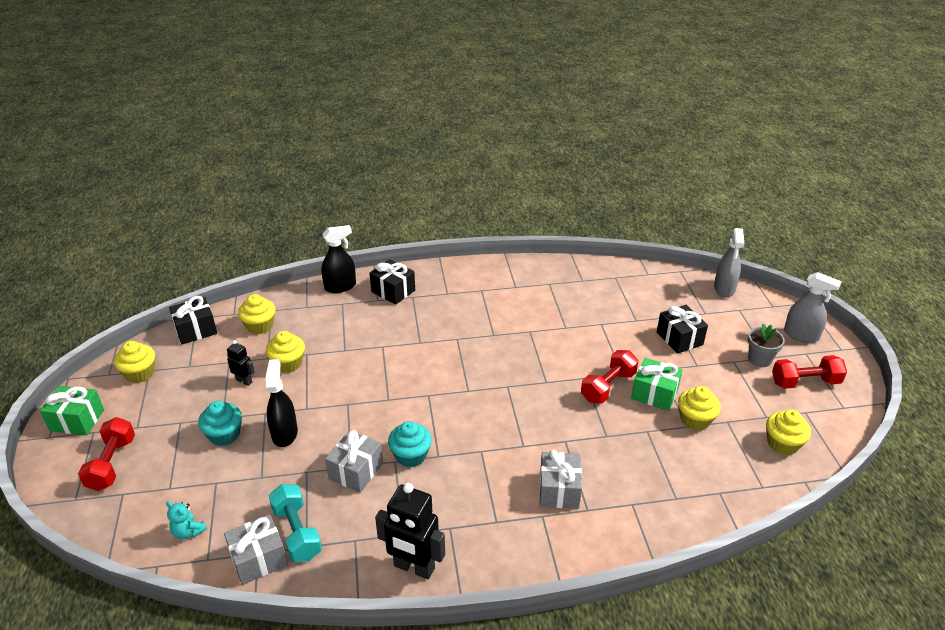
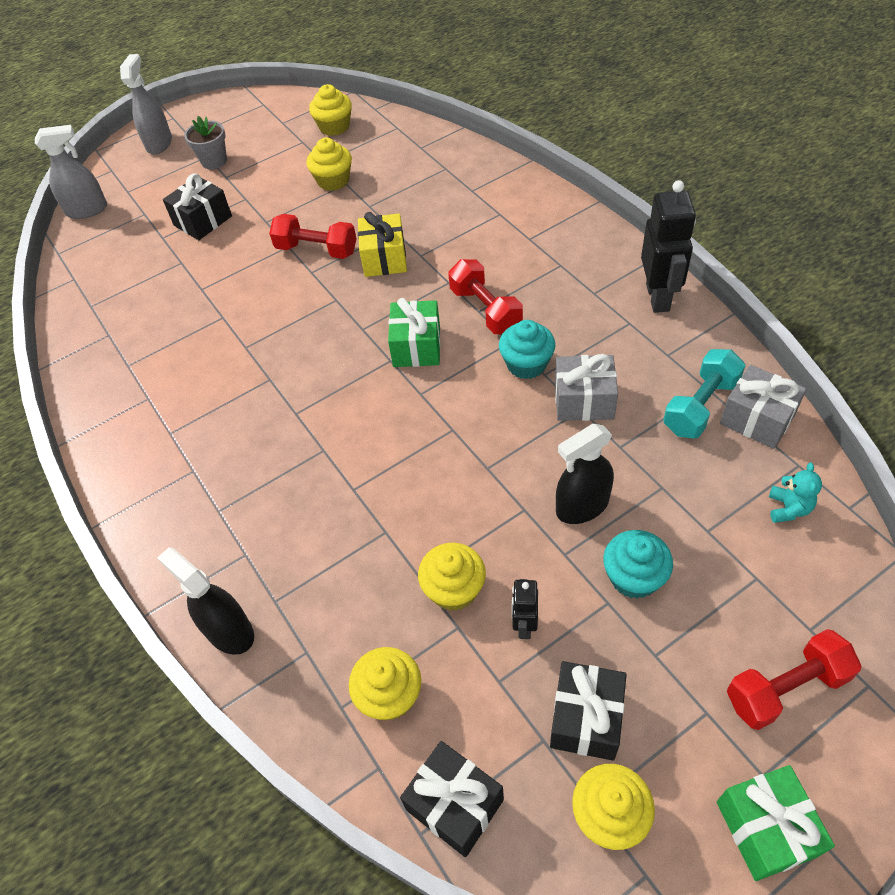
camera: 110 degrees left, 15 degrees up
(393, 291) = (213, 544): black gift -> black gift (586, 718)
(559, 490) = (490, 238): grey gift -> none
(574, 419) = (384, 258): none -> yellow gift
(654, 394) = (309, 215): green gift -> green gift (416, 346)
(805, 382) = (237, 129): red dumbbell -> red dumbbell (485, 310)

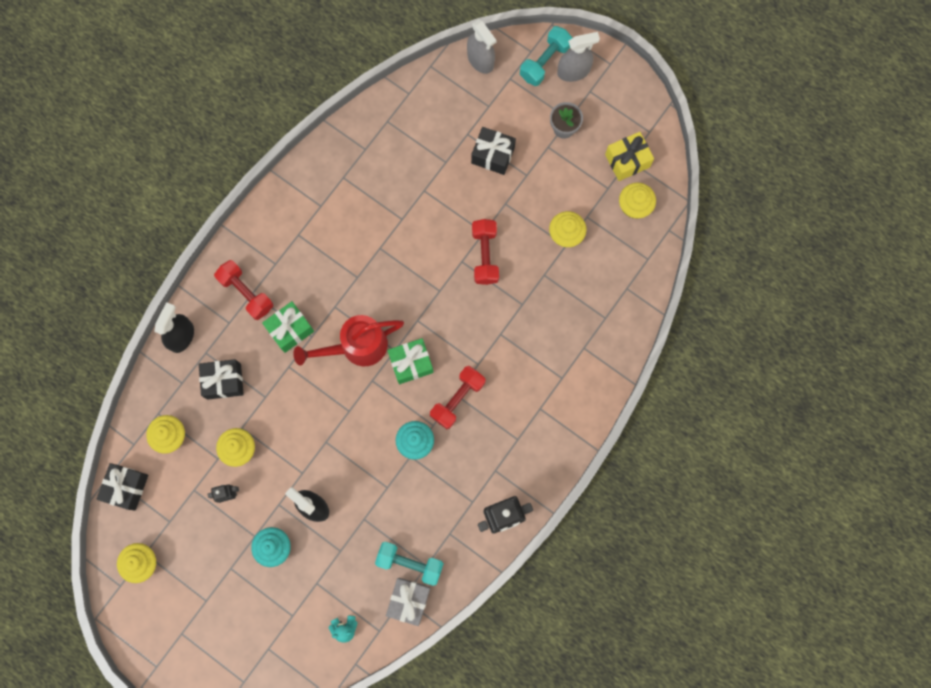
camera: 65 degrees right, 25 degrees up
(131, 162) = (545, 61): none -> turquoise dumbbell
(364, 400) = (357, 346): none -> red watering can
(384, 258) = (489, 309): yellow gift -> yellow gift (627, 160)
(584, 401) = (394, 487): grey gift -> none
(586, 718) = (186, 540): black gift -> black gift (224, 381)
(765, 828) = (156, 638): green gift -> green gift (290, 329)
(786, 688) = (230, 639): red dumbbell -> red dumbbell (246, 293)

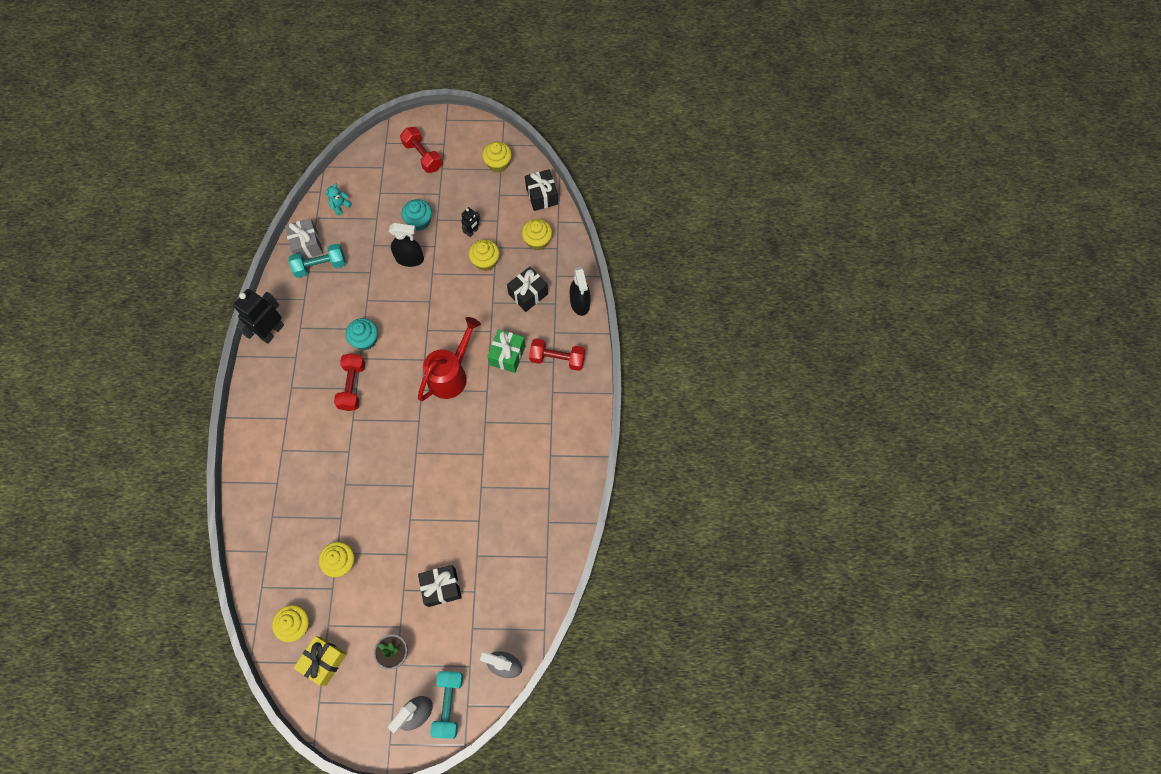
camera: 145 degrees right, 10 degrees down
(411, 363) = (403, 388): green gift -> none
(485, 255) = (397, 502): red dumbbell -> red dumbbell (423, 156)

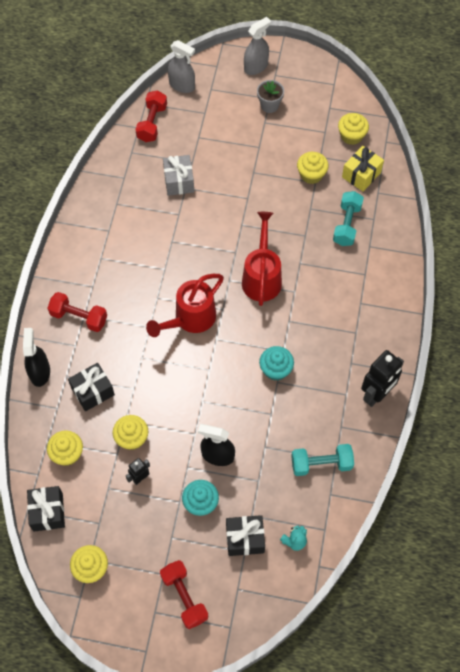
camera: 170 degrees left, 5 degrees down
(307, 245) = (336, 494): grey gift -> grey gift (179, 181)
(324, 661) = (328, 108): yellow gift -> yellow gift (361, 175)
(353, 386) = (292, 323): red dumbbell -> red dumbbell (152, 123)
(386, 429) = (262, 277): none -> red watering can
(441, 587) = (226, 144): black gift -> black gift (245, 539)
(449, 704) = (231, 68): turquoise dumbbell -> turquoise dumbbell (347, 225)
(507, 355) = (129, 329): green gift -> none

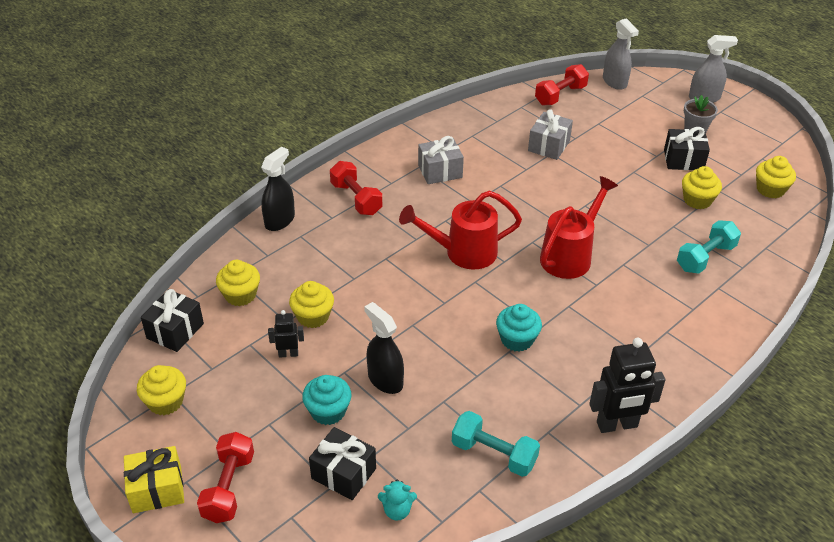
camera: 35 degrees right, 20 degrees down
(93, 391) = (313, 260): black gift -> black gift (683, 160)
(119, 254) = (440, 171): none -> grey gift
(361, 175) = (757, 224): yellow gift -> yellow gift (157, 489)

